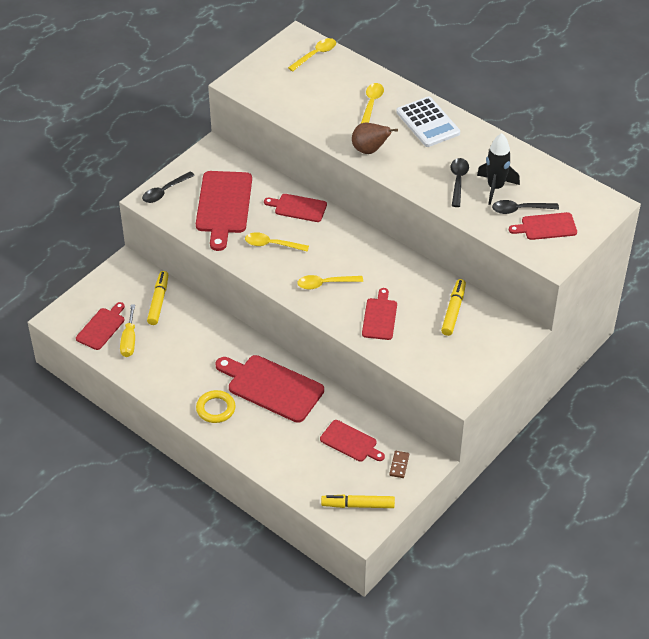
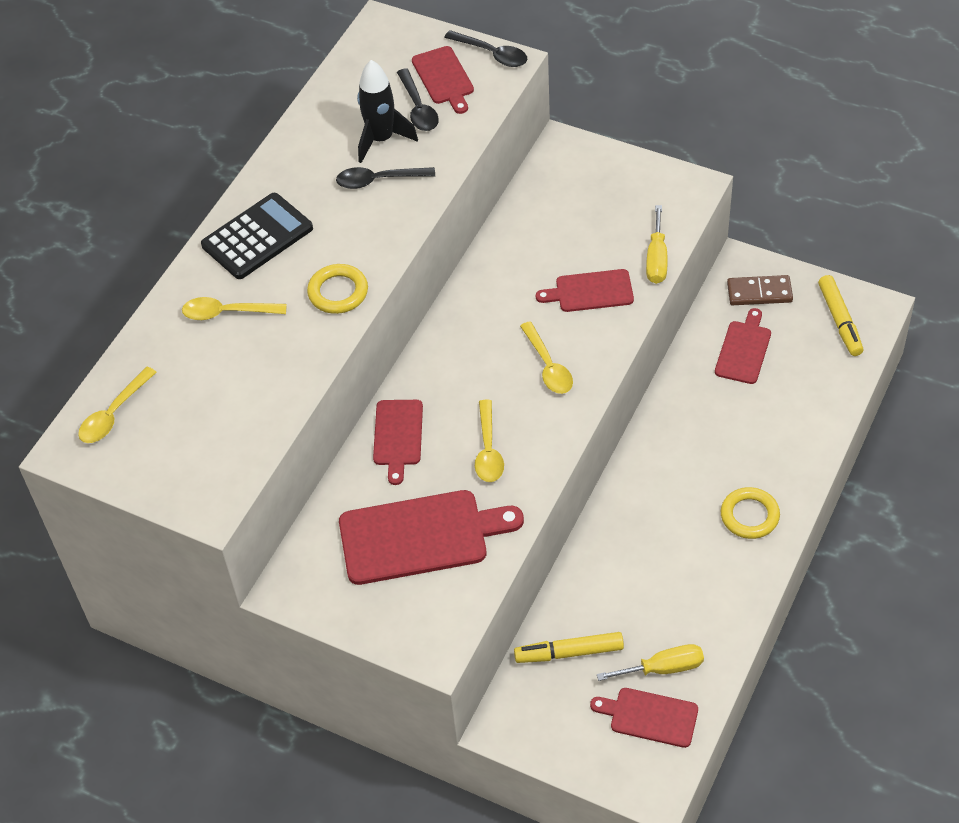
camera: 100 degrees left, 5 degrees up
(165, 191) = (409, 631): black spoon -> black spoon (491, 54)
(272, 387) = (685, 459): red cutting board -> none
(315, 55) = (114, 413): yellow spoon -> yellow spoon turned 90 degrees counterclockwise
(370, 150) = (338, 292): brown pear -> yellow ring
(396, 357) = (656, 259): none -> yellow screwdriver
(399, 465) = (759, 293): brown domino -> brown domino, size x1.56
(427, 122) = (257, 237): white calculator -> black calculator
(453, 311) = (550, 217): yellow marker -> none

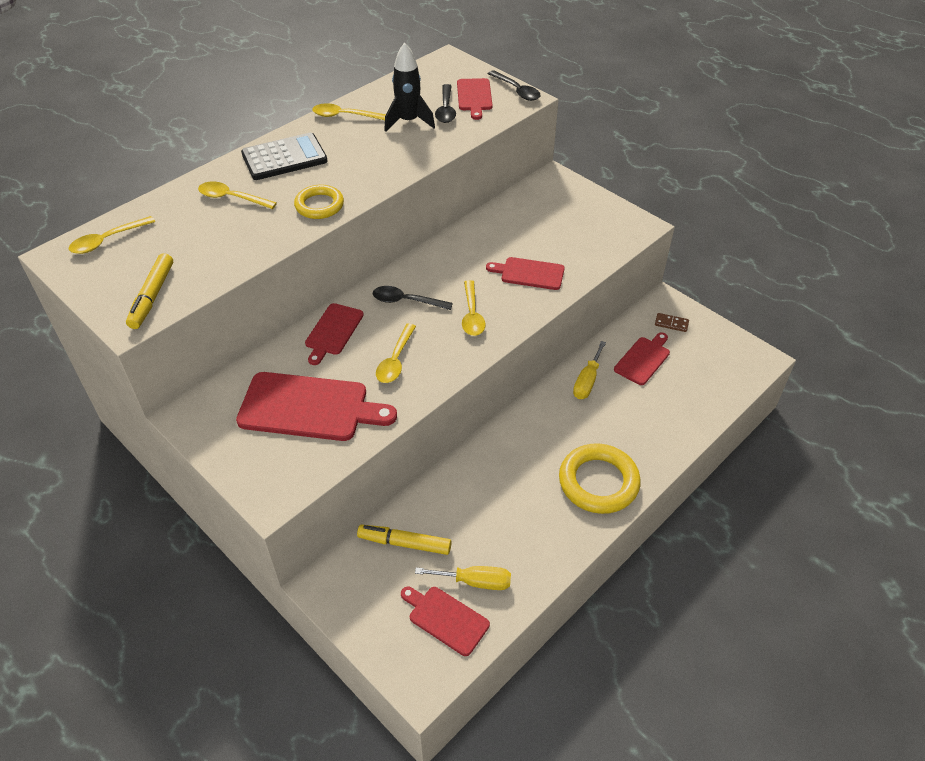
camera: 15 degrees right, 5 degrees down
(297, 153) = (344, 116): none -> yellow spoon
(379, 180) = (392, 145): black spoon -> black spoon (406, 301)
(656, 259) = (591, 265): yellow screwdriver -> yellow screwdriver (587, 381)
(749, 516) = (598, 482): yellow ring -> yellow ring, size x1.60
(759, 293) = (671, 324): brown domino -> brown domino, size x0.64
(840, 320) = (728, 359): yellow marker -> yellow marker (152, 296)

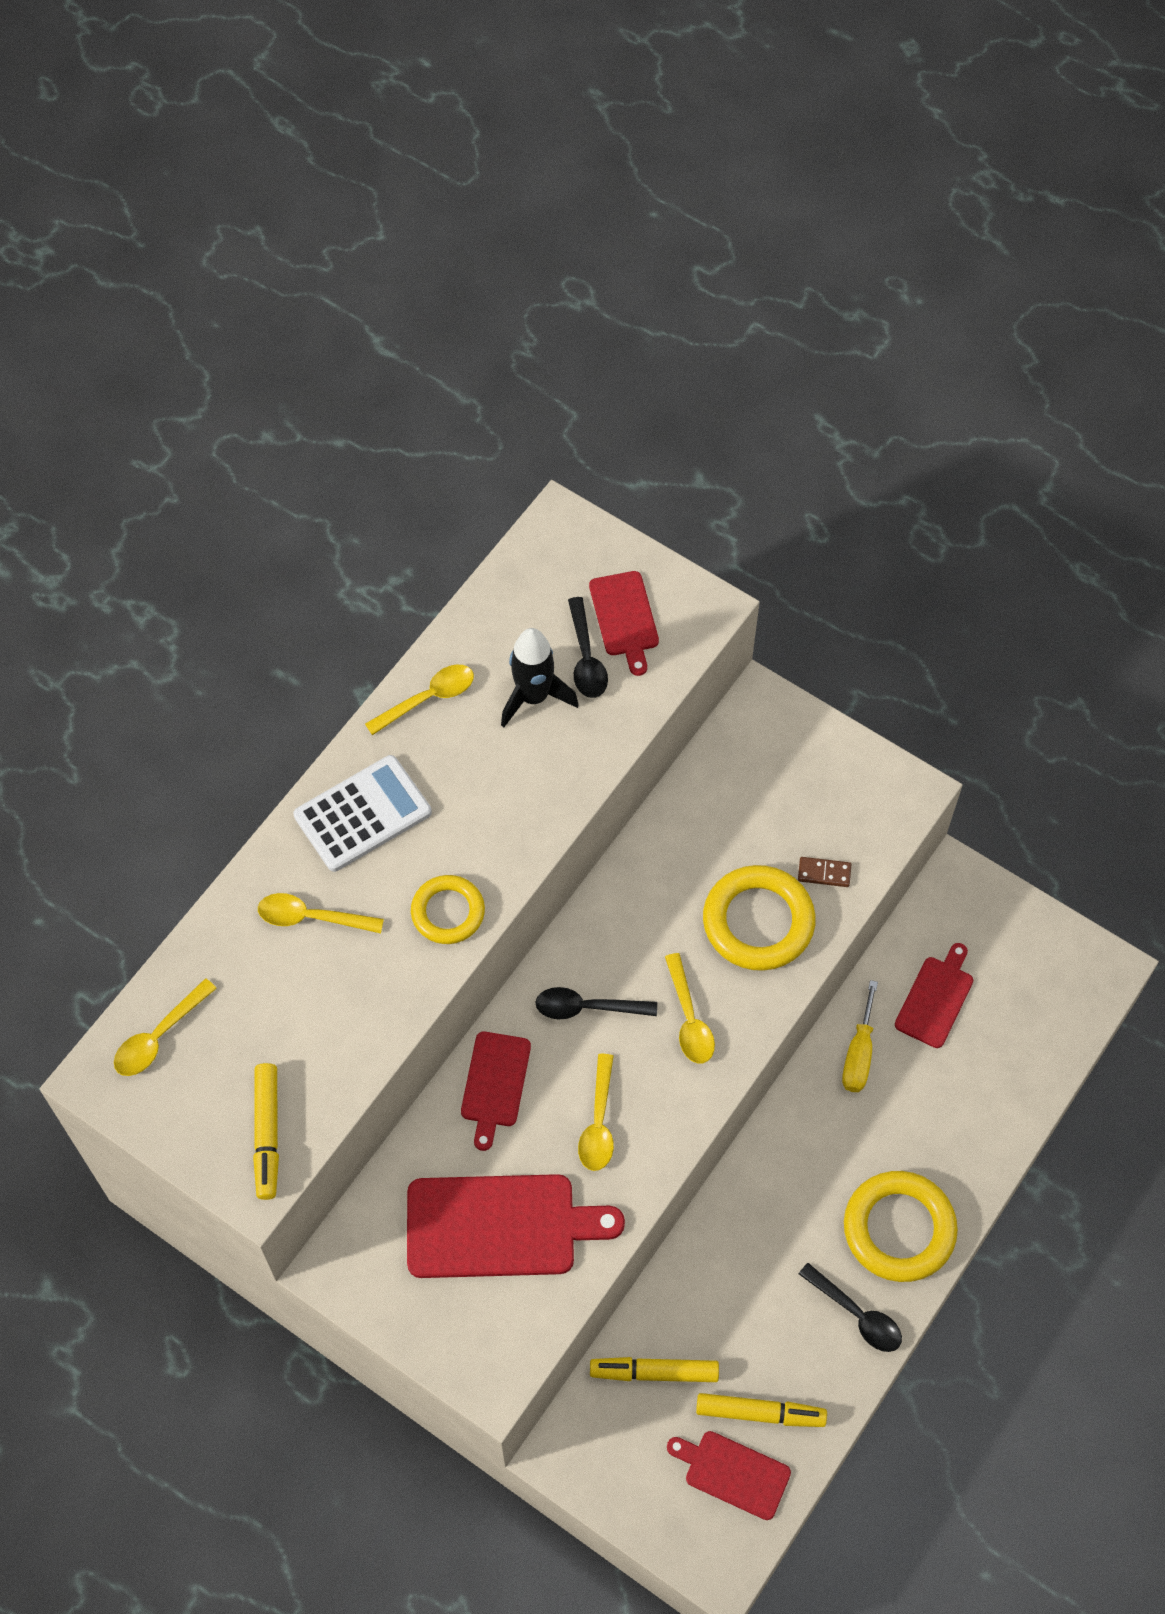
camera: 10 degrees left, 15 degrees up
(284, 158) = (363, 814): black calculator -> white calculator
(344, 116) = (428, 699): yellow spoon -> yellow spoon turned 150 degrees clockwise
(475, 581) = (760, 1413): yellow screwdriver -> yellow marker
(516, 90) = (689, 592): black spoon -> black spoon (856, 1314)
(529, 273) = (758, 922): red cutting board -> yellow ring
(671, 324) = (970, 921): brown domino -> brown domino (824, 873)

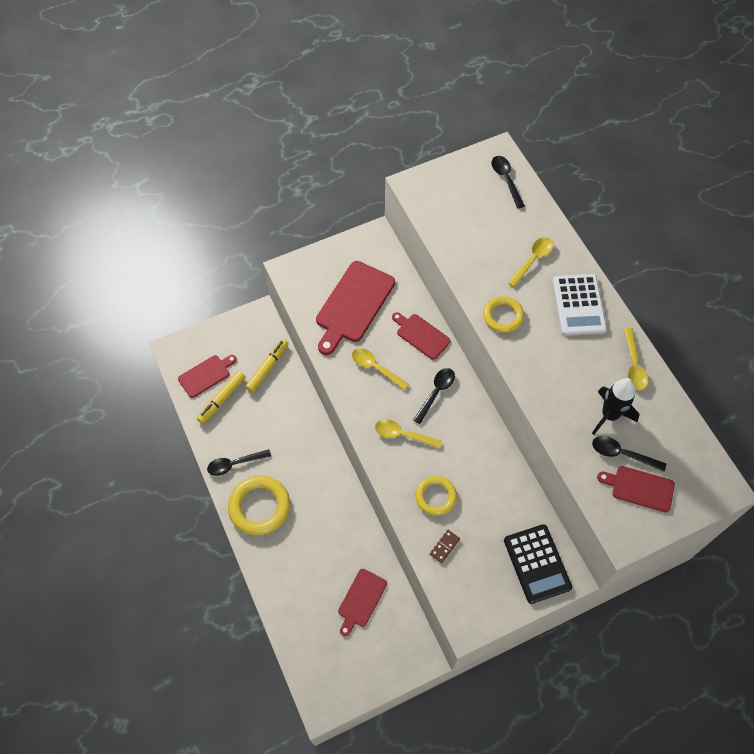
camera: 120 degrees right, 0 degrees up
(159, 1036) = (506, 180): yellow spoon -> black spoon
(267, 1134) = (434, 199): yellow marker -> none
(758, 922) = (435, 497): yellow ring -> yellow ring, size x0.62
(769, 746) = (537, 564): none -> black calculator
(859, 1054) = (355, 542): yellow screwdriver -> none
(935, 998) = (361, 600): red cutting board -> red cutting board turned 60 degrees clockwise

